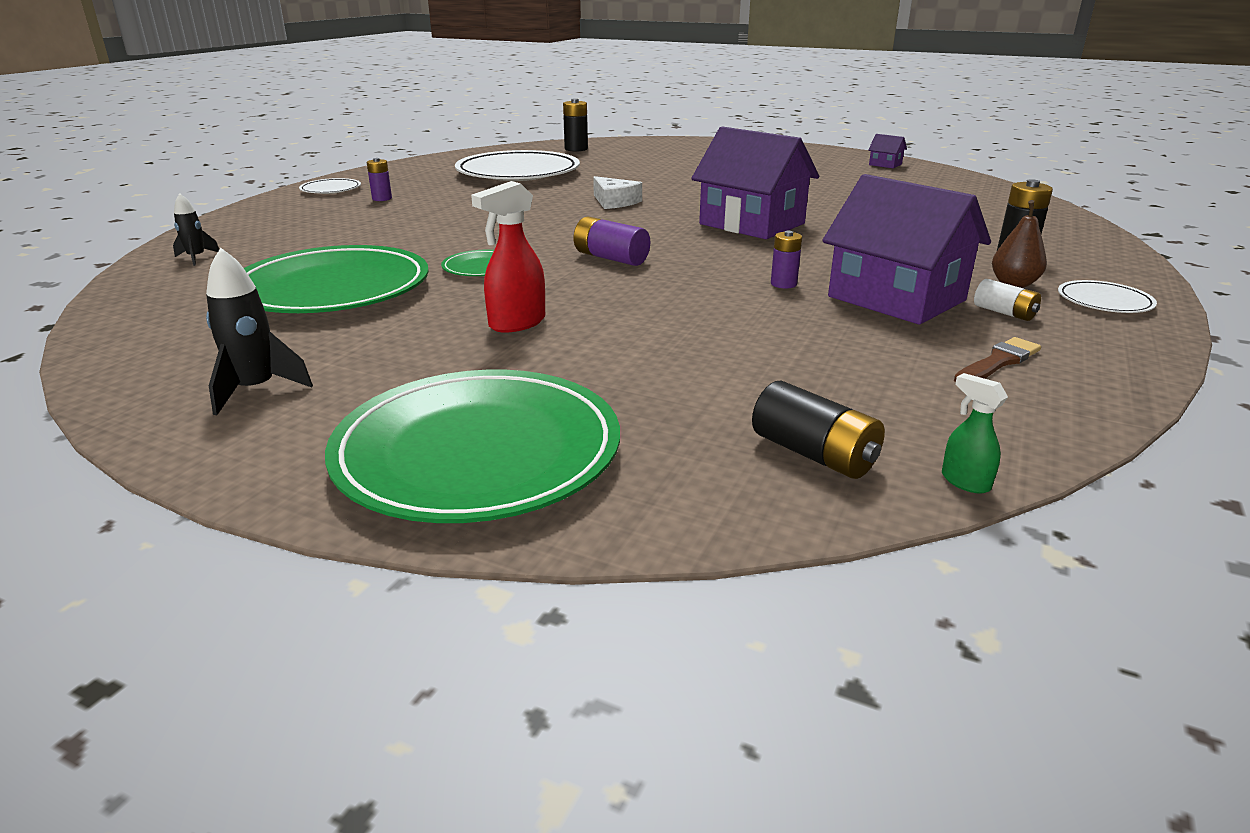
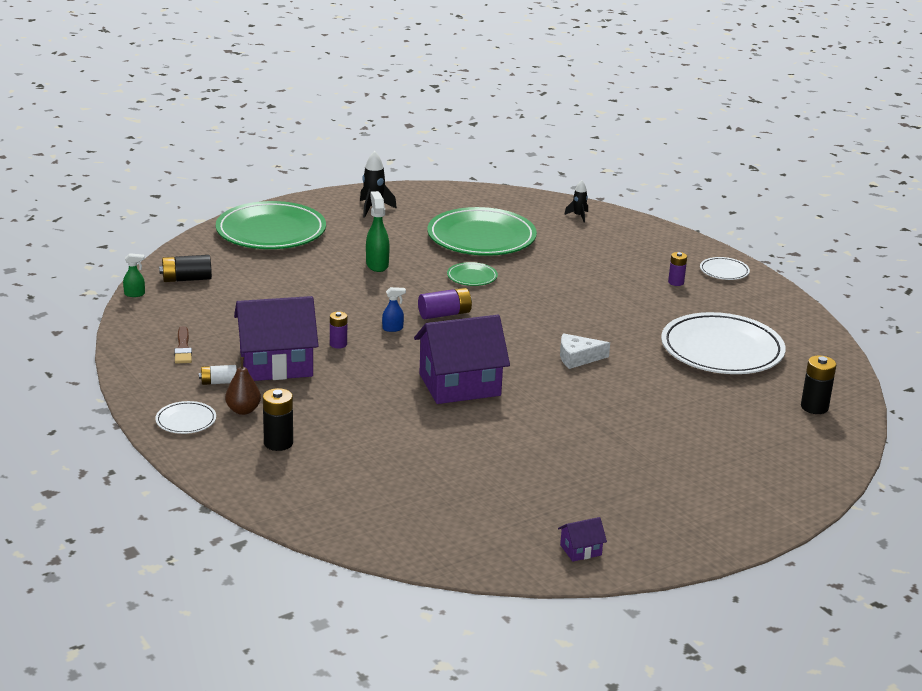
camera: 120 degrees right, 0 degrees up
(516, 323) = (377, 265): red spray bottle -> green spray bottle
(692, 270) = (393, 328): none -> blue spray bottle

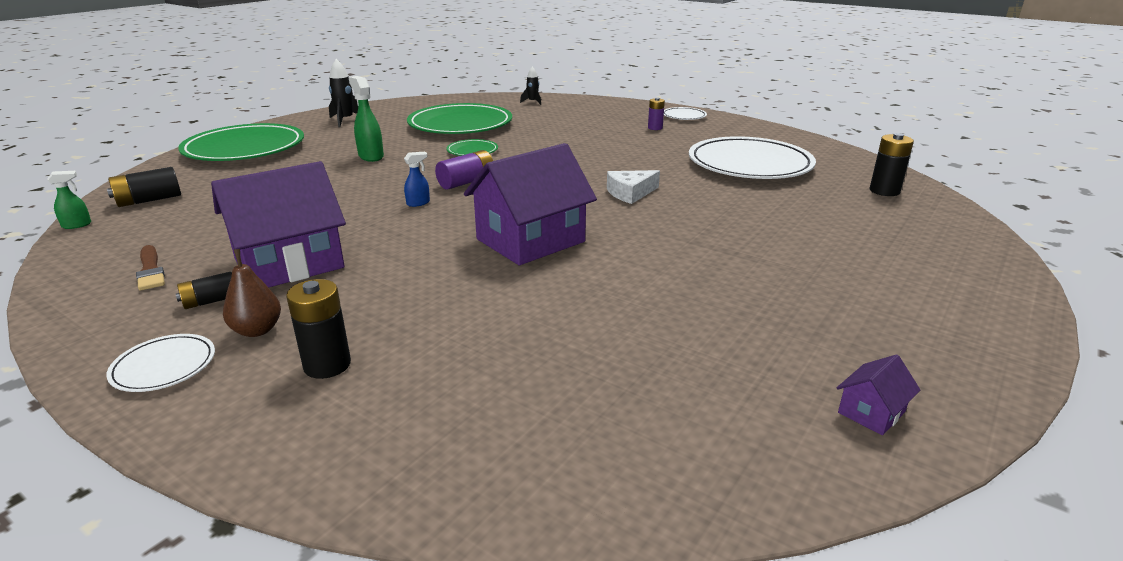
camera: 20 degrees left, 0 degrees up
(218, 382) = (210, 301): white battery -> black battery
(338, 344) = (362, 228): purple battery -> none

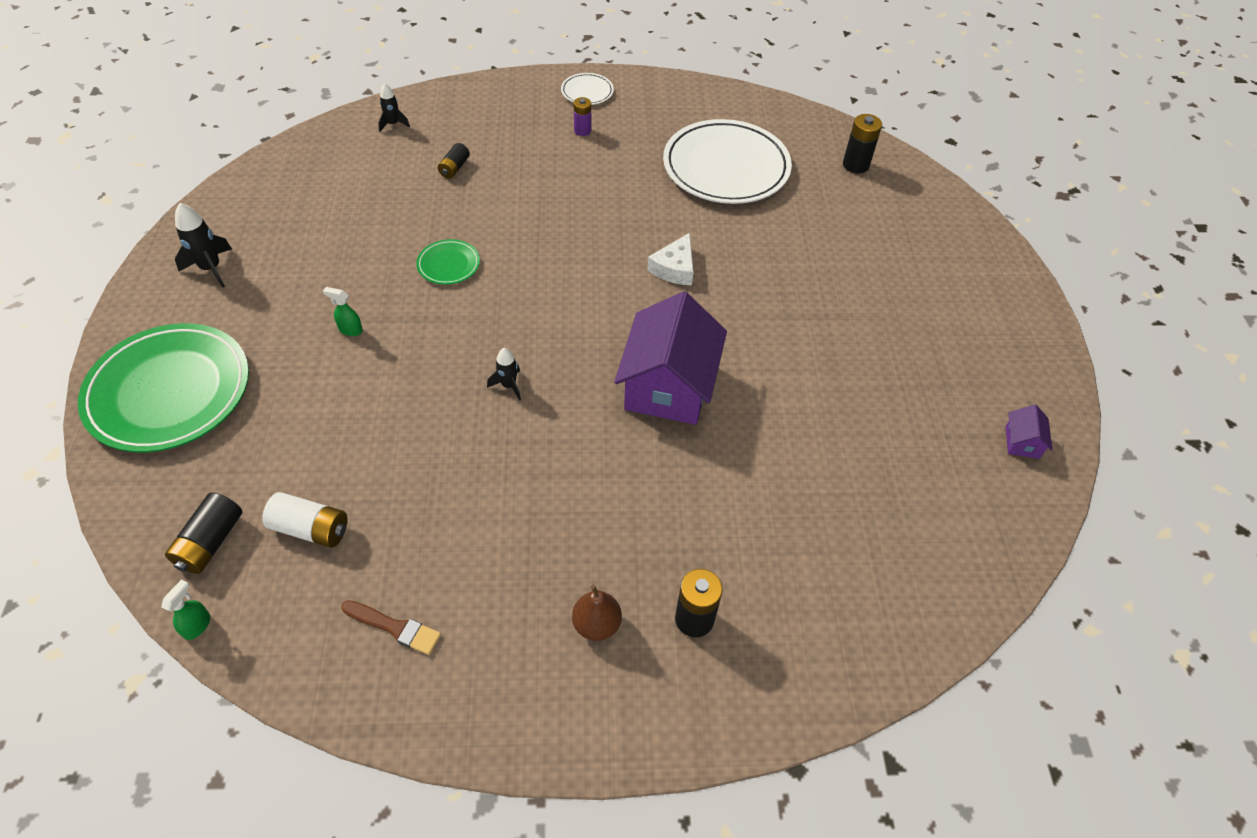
camera: 40 degrees left, 25 degrees up
(164, 366) = (583, 704): white plate -> none
(200, 214) = (311, 529): none -> white battery
(210, 301) = (511, 623): black battery -> black battery (454, 168)
(289, 263) = (509, 538): purple house -> none
(371, 156) = (350, 330): green spray bottle -> green spray bottle, size x0.57
(418, 203) = (508, 385): blue spray bottle -> black rocket
(460, 125) = (369, 215): green plate -> none
(466, 182) = (511, 326): purple battery -> none

